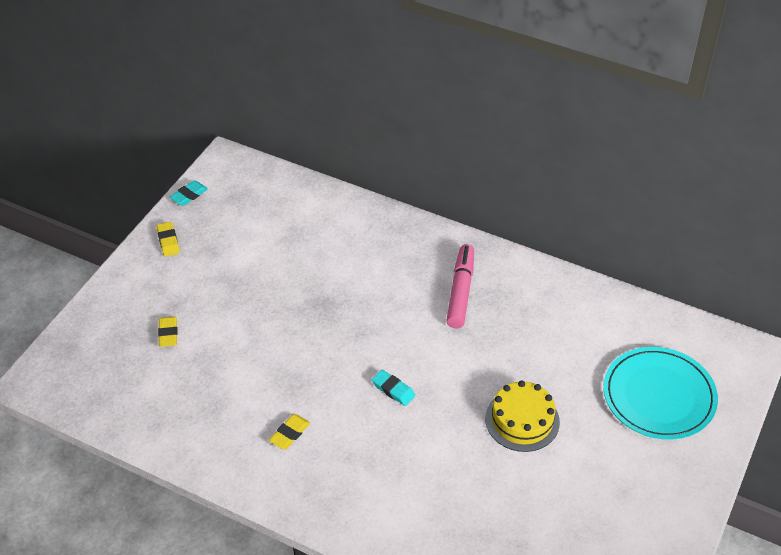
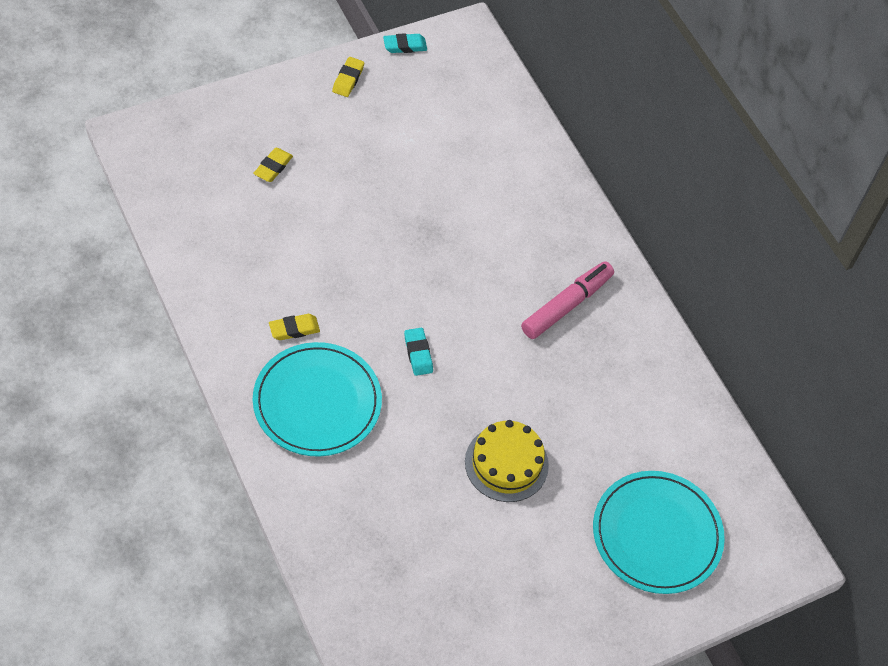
camera: 30 degrees right, 10 degrees up
(354, 472) = (317, 402): none -> turquoise plate

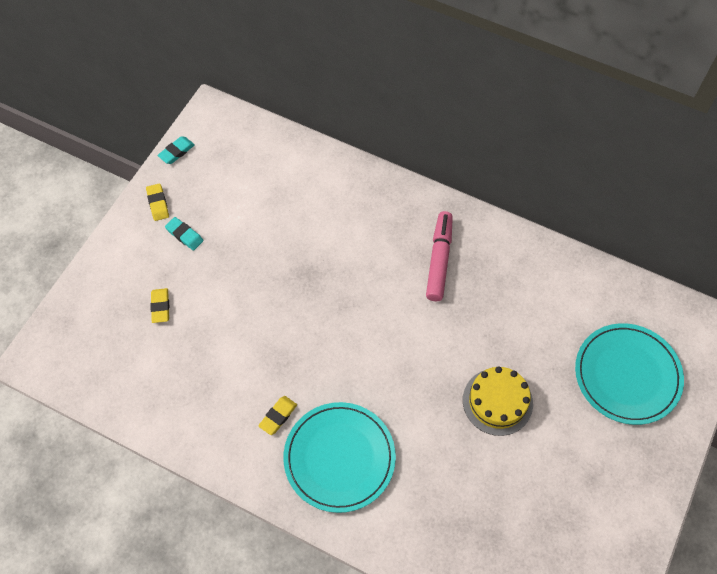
camera: 30 degrees left, 5 degrees up
(418, 353) = (375, 368): turquoise eraser -> turquoise eraser (184, 235)

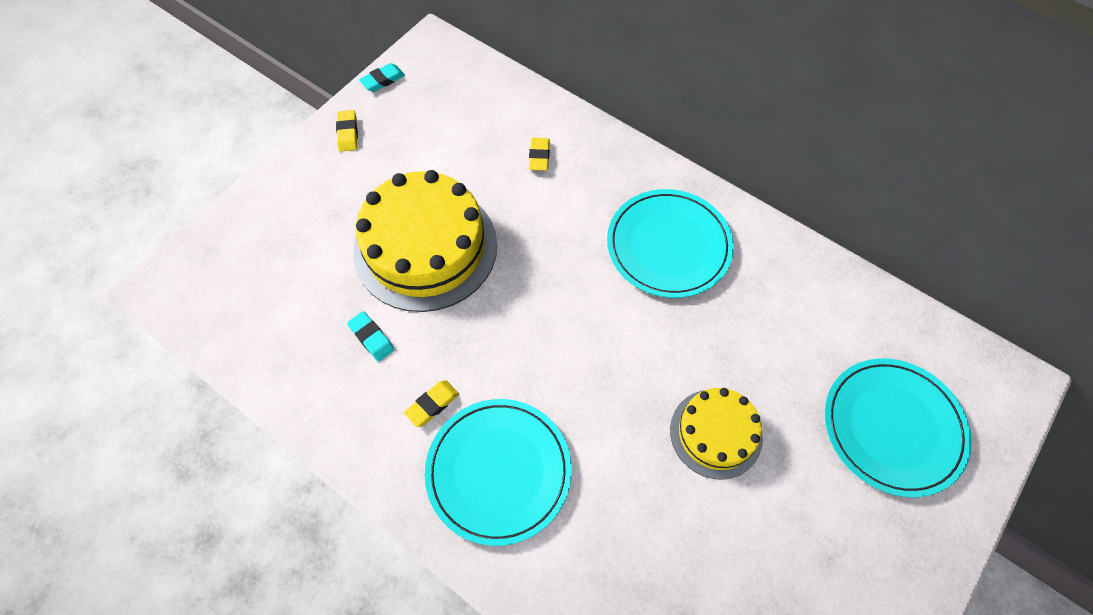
camera: 10 degrees right, 0 degrees up
(160, 307) = (321, 249): yellow eraser -> yellow eraser (539, 156)
(184, 235) = (370, 172): turquoise eraser -> turquoise eraser (372, 338)
(245, 292) = (425, 247): none -> yellow cake
(439, 260) = (668, 245): pink marker -> turquoise plate

